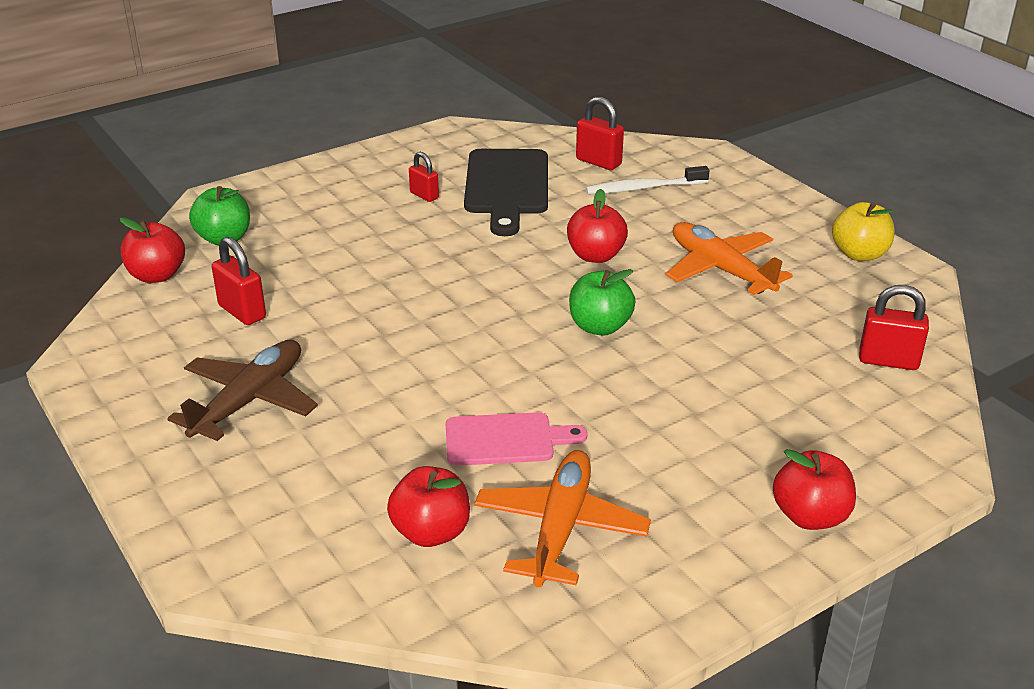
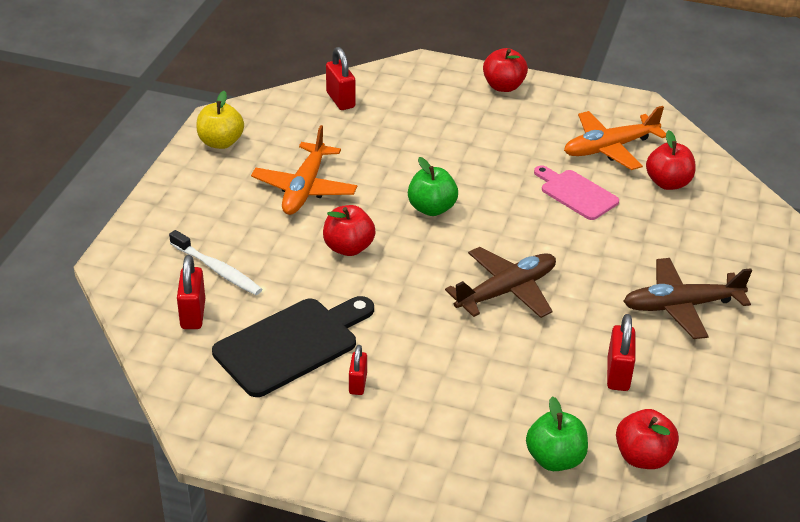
camera: 130 degrees left, 5 degrees up
(422, 309) = (506, 291): none -> brown plane

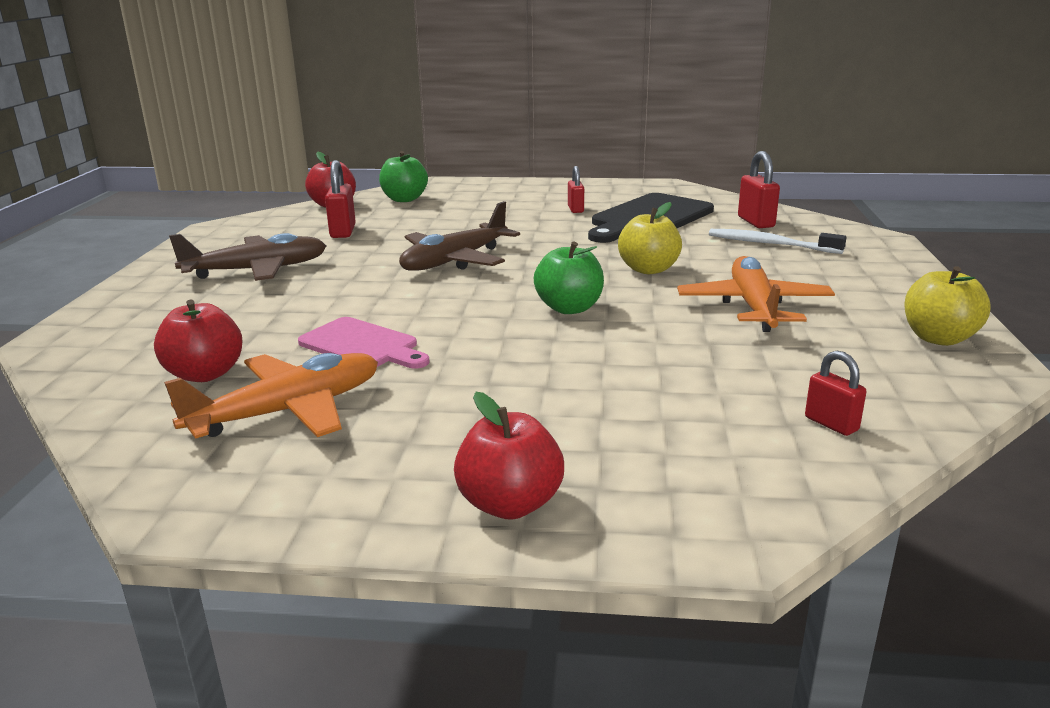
camera: 170 degrees right, 15 degrees down
(340, 100) = (831, 424): red padlock -> red padlock, size x0.65
(348, 248) = (648, 269): red apple -> yellow apple

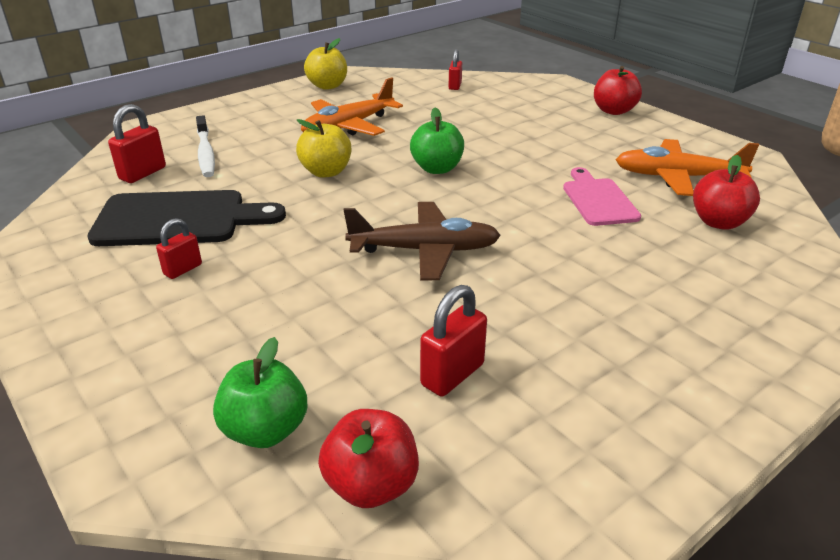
camera: 135 degrees left, 10 degrees up
(257, 270) = (614, 338): brown plane -> none

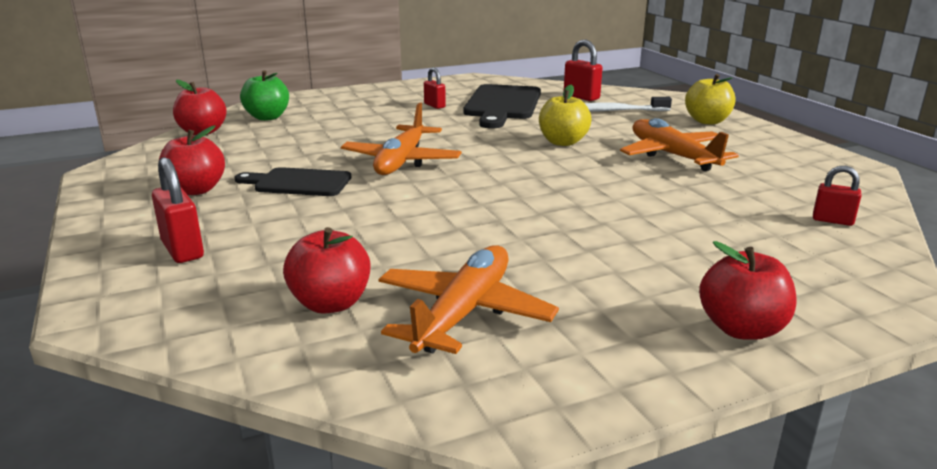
camera: 105 degrees right, 10 degrees down
(327, 86) = (803, 155): yellow apple -> yellow apple (707, 121)
(425, 250) = (401, 161): brown plane -> orange plane
(437, 168) = (553, 181): green apple -> none
(452, 375) = (253, 154): red padlock -> red padlock (182, 250)
(526, 302) = (298, 183): none -> black cutting board
(598, 200) = (436, 244): pink cutting board -> none
(600, 374) = (196, 190): none -> red apple

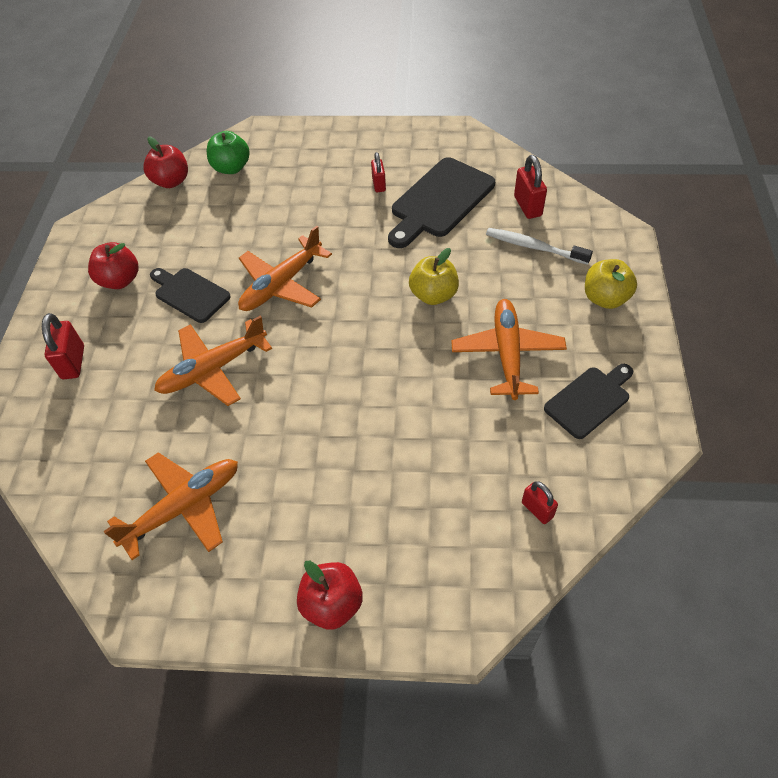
camera: 30 degrees right, 30 degrees up
(330, 303) = (118, 462): red apple -> none
(384, 218) = (213, 369): none -> orange plane
(776, 162) = (590, 400): none -> black cutting board

